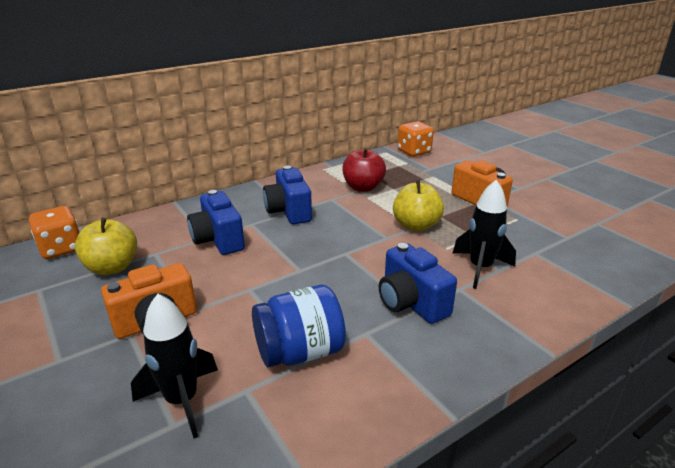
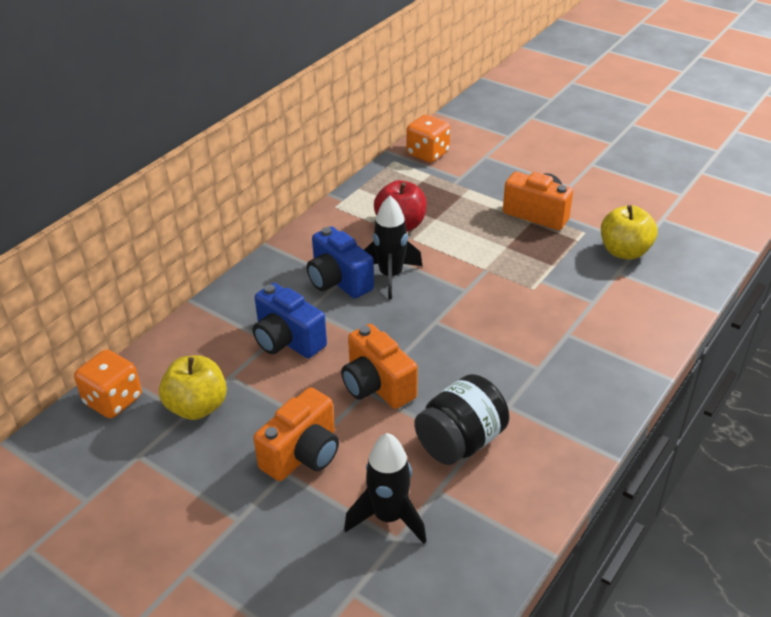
camera: 20 degrees left, 10 degrees up
(261, 287) = (377, 386): none -> orange camera
(300, 352) = (460, 441): blue jar -> black jar
(411, 303) = (531, 362): blue camera -> none
(416, 225) = (487, 266): yellow apple -> yellow apple (624, 251)
(480, 268) = (575, 304): black rocket -> black rocket (390, 276)

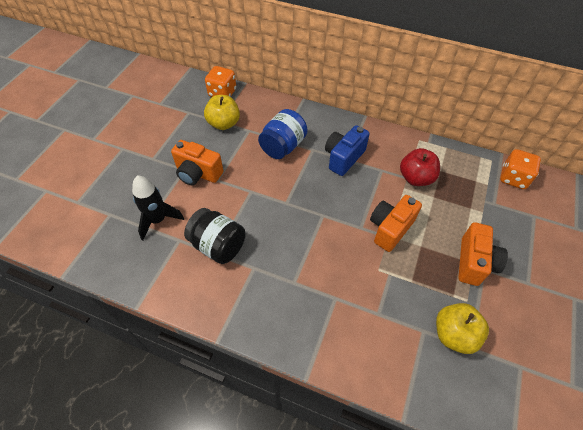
camera: 75 degrees right, 15 degrees up
(287, 340) = (283, 146): blue camera -> blue jar
(377, 386) = (256, 195): orange camera -> orange camera (390, 229)
(390, 276) = (359, 183): black rocket -> none

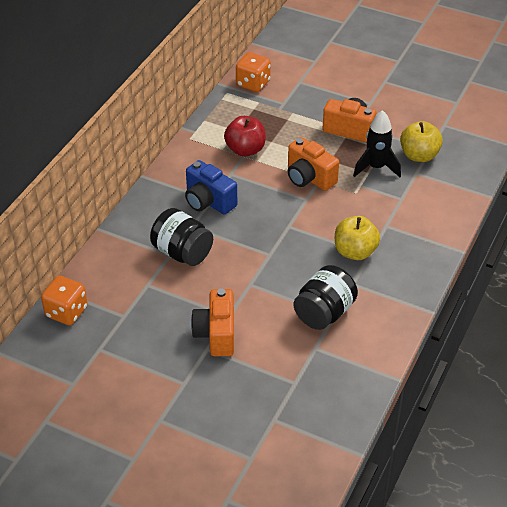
camera: 85 degrees left, 10 degrees down
(158, 220) = (286, 369): black rocket -> black rocket (376, 167)
(198, 173) = (216, 334): orange camera -> orange camera turned 150 degrees clockwise
(224, 123) = (130, 310): yellow apple -> yellow apple (355, 252)
(283, 146) = (182, 252): blue jar -> black jar

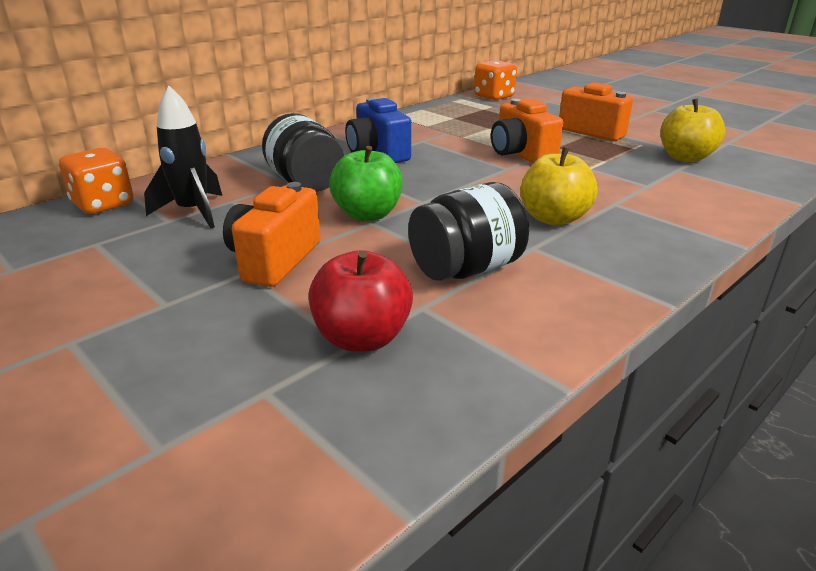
camera: 20 degrees right, 15 degrees down
(243, 277) = (367, 214): none -> green apple
(245, 150) = (453, 129): red apple -> red apple (362, 338)
(376, 167) = (619, 159): black rocket -> black rocket (193, 212)

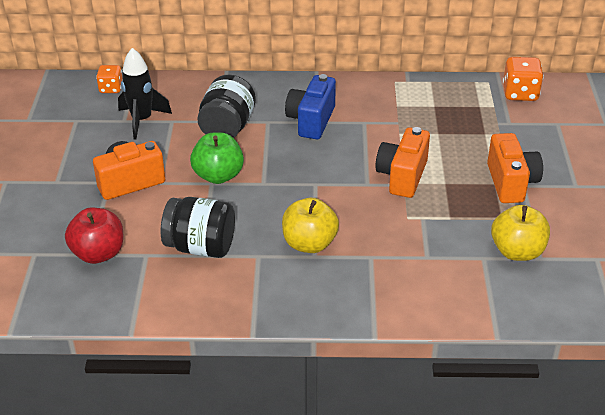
camera: 45 degrees right, 10 degrees up
(103, 205) = (111, 88): orange dice -> orange dice, size x0.65

